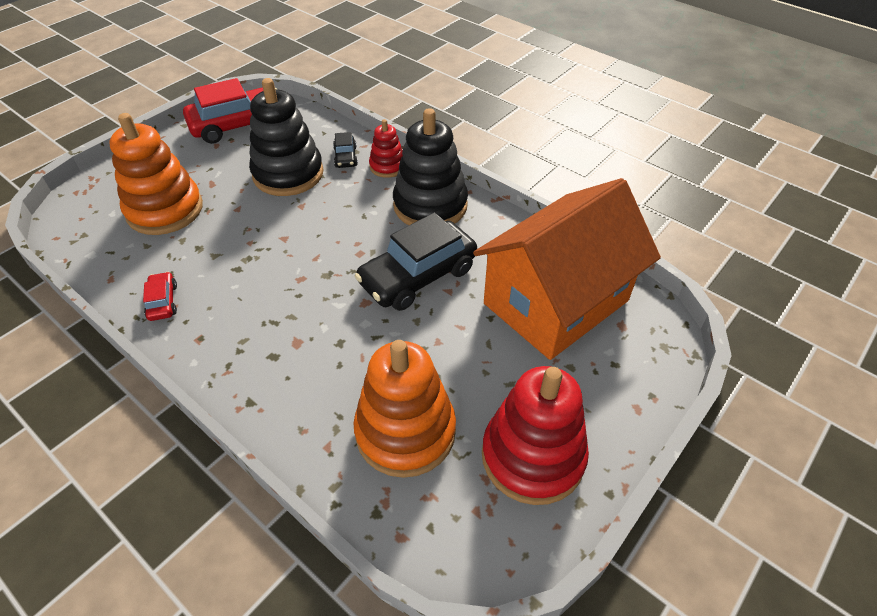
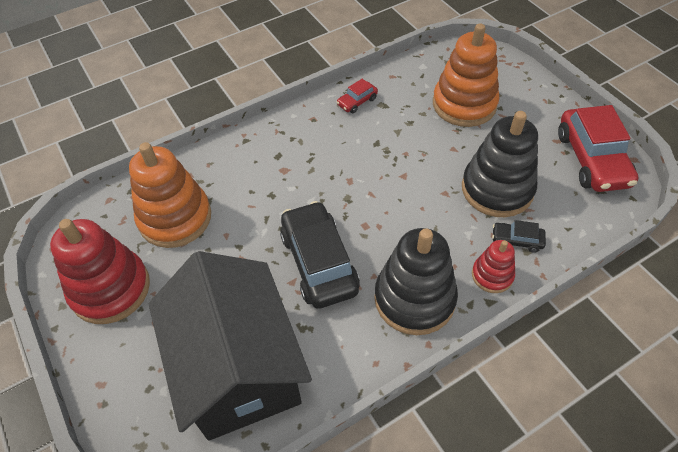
camera: 110 degrees right, 5 degrees up
(163, 302) = (357, 102): red car -> red car turned 135 degrees clockwise
(556, 302) = (238, 368): orange house -> black house

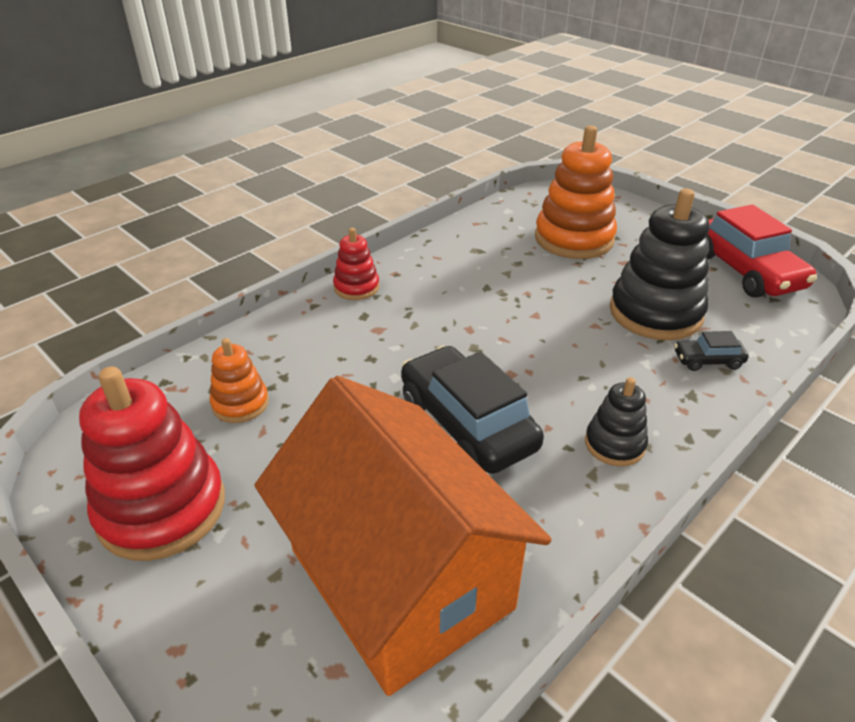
camera: 15 degrees left, 15 degrees down
(175, 218) = (240, 404): orange stacking toy -> orange stacking toy, size x0.52
(238, 368) = (400, 578): black house -> orange house
(357, 102) = (444, 251): red car -> none
(414, 299) = (614, 444): black stacking toy -> black stacking toy, size x0.52
(492, 275) = (699, 402): red stacking toy -> red stacking toy (356, 287)

